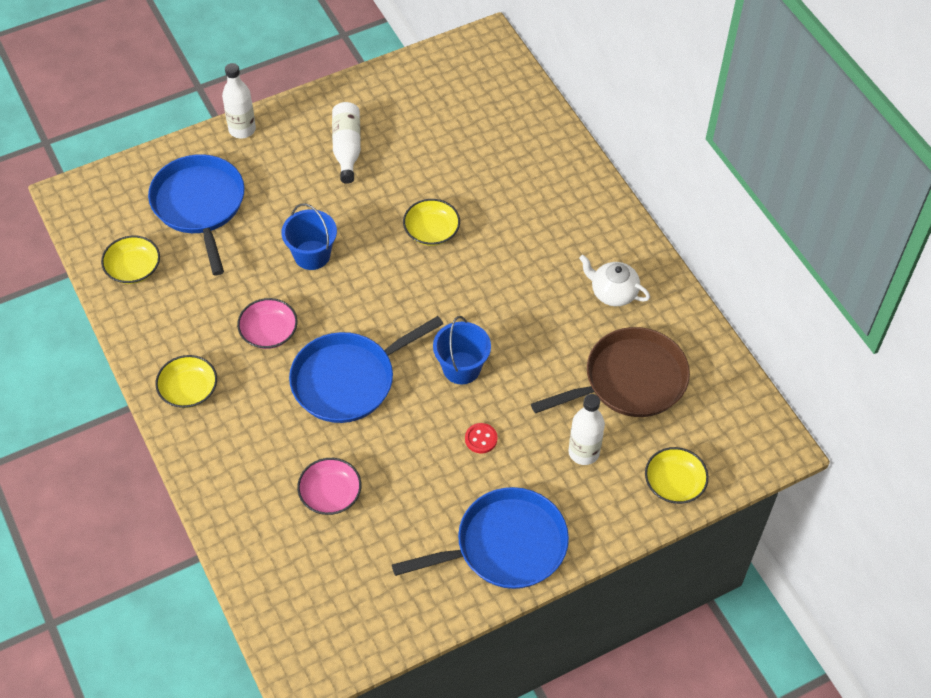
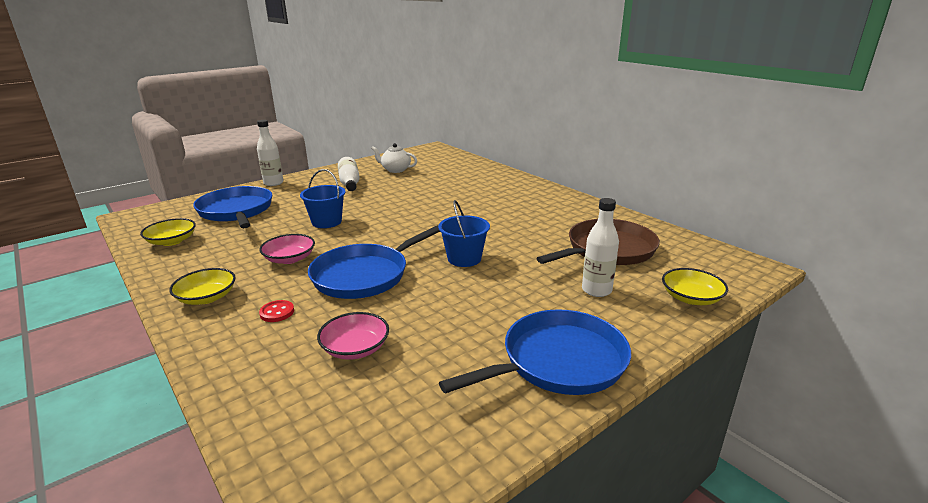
camera: 10 degrees left, 30 degrees down
(431, 231) = (418, 205): yellow bowl -> none
(481, 439) = (498, 294): red button -> red button (277, 312)
(613, 292) = (565, 215): white teapot -> white teapot (395, 170)

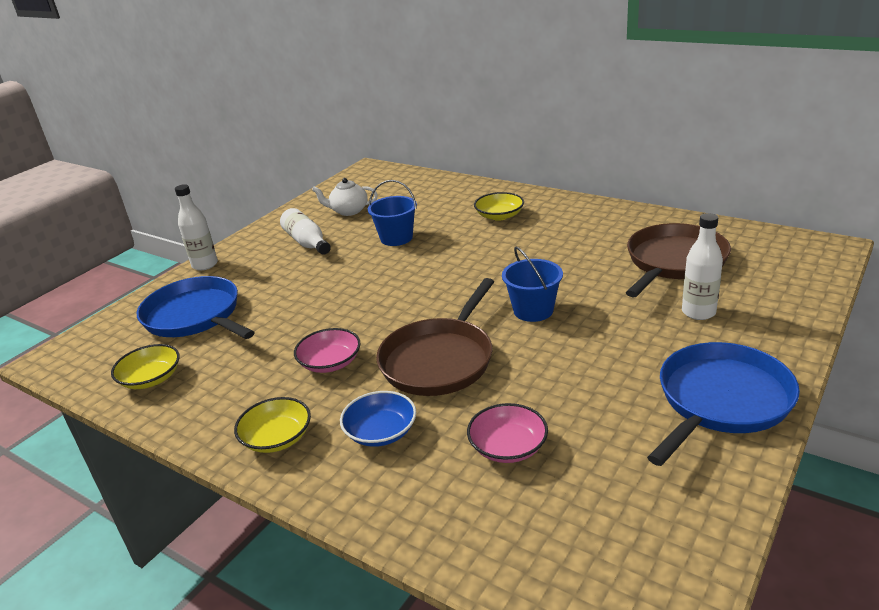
camera: 15 degrees left, 5 degrees up
(277, 312) = (381, 432): red button -> blue bowl
(326, 222) = (329, 303): blue bucket -> blue bucket (396, 238)
(364, 275) = (439, 360): blue pan -> brown pan
(691, 298) = (792, 297): yellow bowl -> yellow bowl (499, 216)

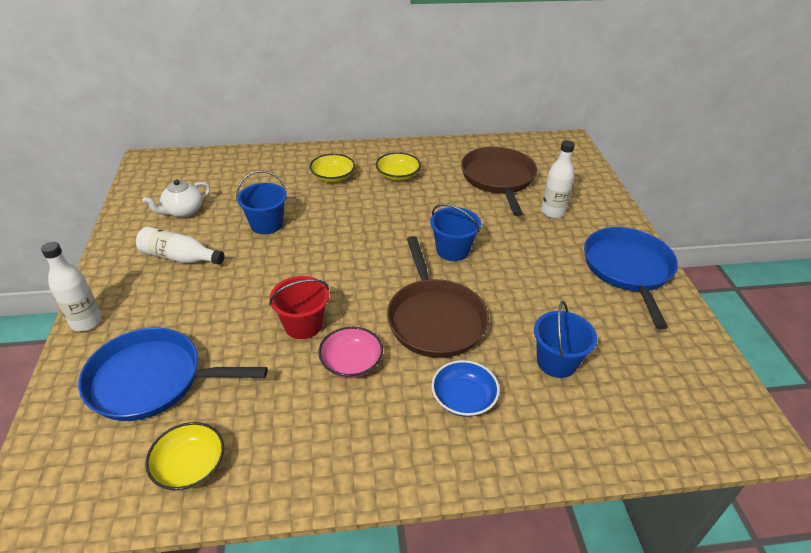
camera: 45 degrees left, 10 degrees up
(277, 438) = (390, 449): yellow bowl -> yellow bowl (398, 175)
(330, 321) = (303, 325): none -> red bucket
(508, 447) = (556, 362): pink bowl -> blue bucket

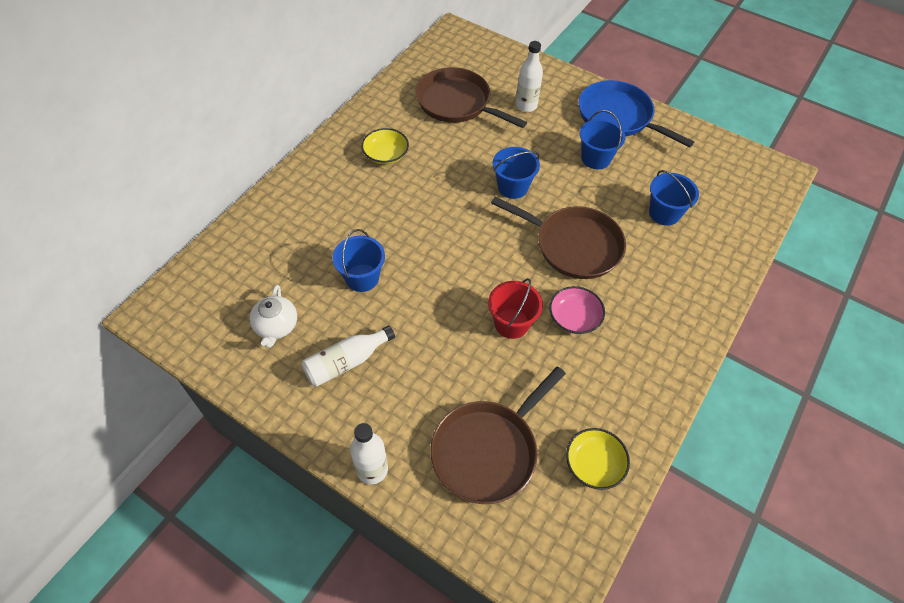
camera: 50 degrees left, 15 degrees up
(151, 380) = (487, 451): blue pan -> brown pan
(333, 176) = (340, 195): yellow bowl -> none
(463, 398) = (655, 279): blue bowl -> none
(556, 281) = (595, 158): none -> blue bucket

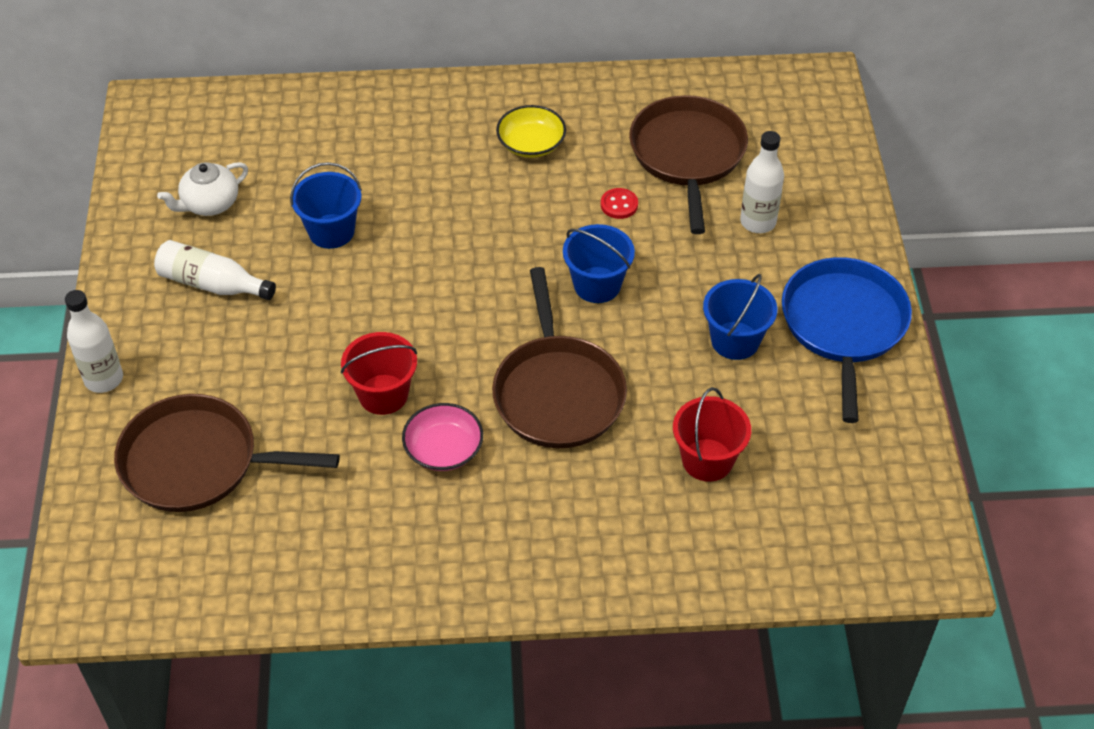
camera: 55 degrees right, 5 degrees down
(465, 147) = (619, 205): none -> red button
(594, 464) = (253, 567): yellow bowl -> none
(664, 213) = (707, 460): blue bucket -> red bucket

